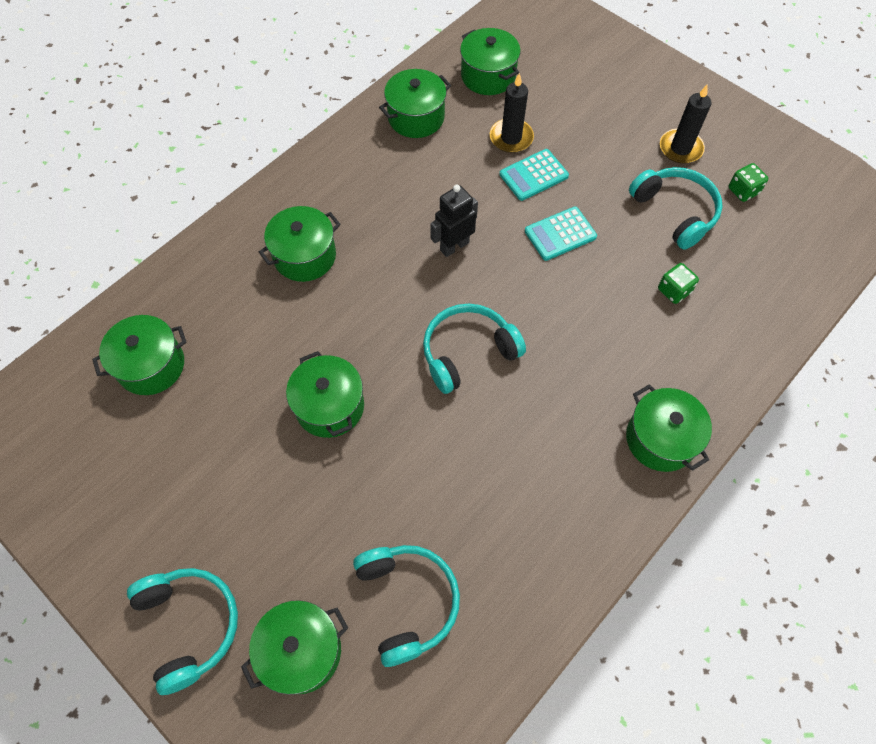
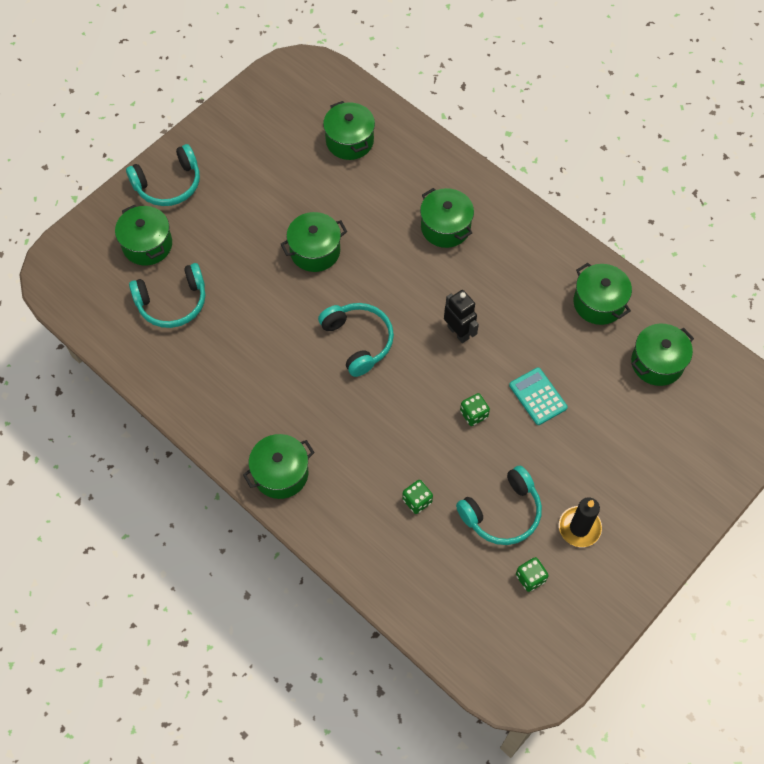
camera: 90 degrees right, 0 degrees up
(511, 138) = (580, 380): black candle -> none
(560, 234) = (474, 414): turquoise calculator -> green dice

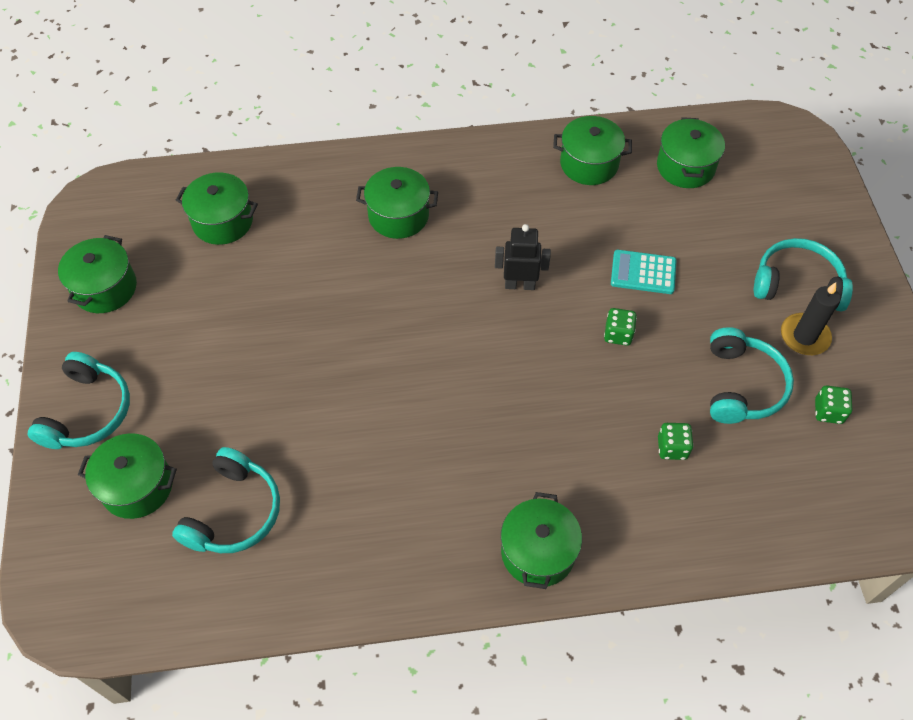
camera: 50 degrees left, 5 degrees down
(315, 251) = (312, 336): green pot -> green pot (105, 288)
(358, 341) = (450, 371): turquoise headphones -> turquoise headphones (797, 284)

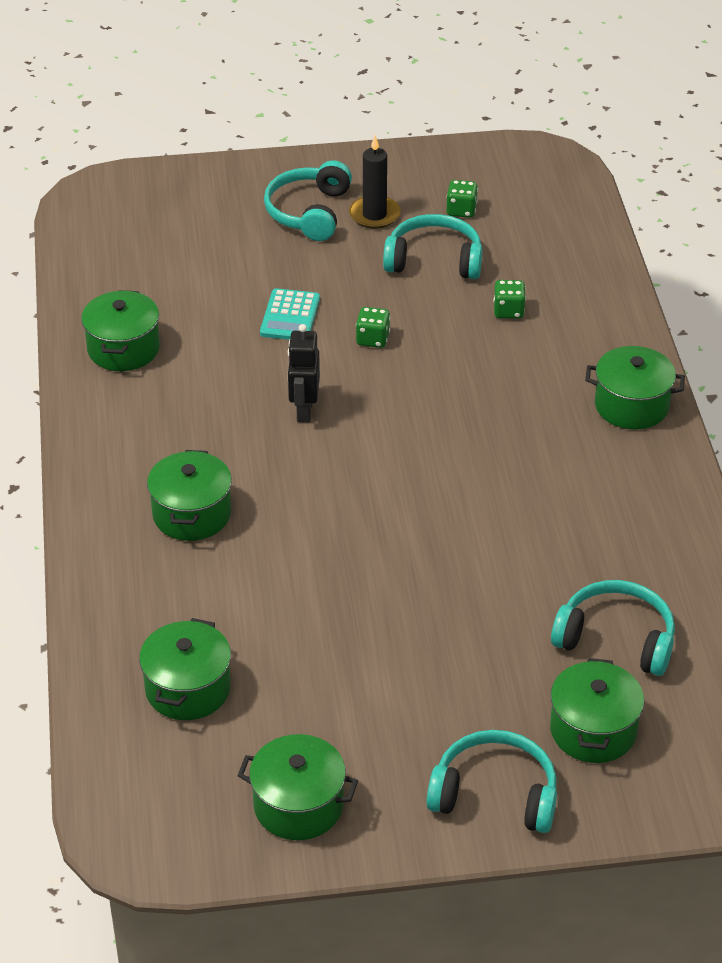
camera: 90 degrees left, 15 degrees down
(685, 167) = (137, 274): green pot -> none

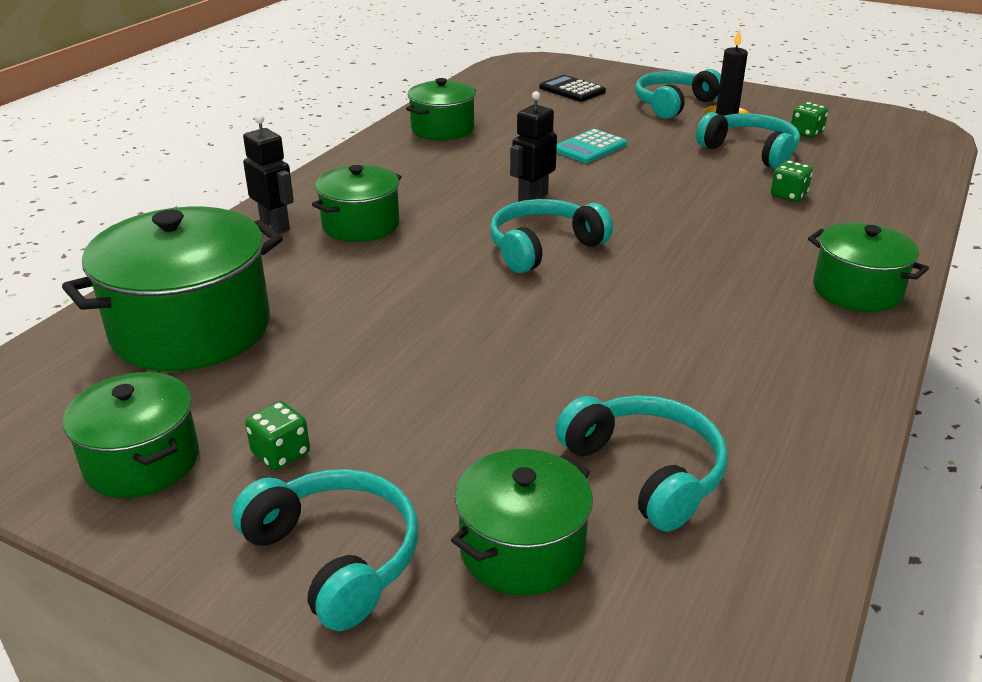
camera: 35 degrees right, 10 degrees down
(117, 551) = (275, 225): none -> black robot
(188, 689) = (191, 329): green pot -> green pot, size x1.69
(189, 227) = (572, 90): none -> black calculator
(369, 468) = (543, 247): none -> turquoise headphones
(372, 339) = (643, 177): green dice -> green dice (281, 453)

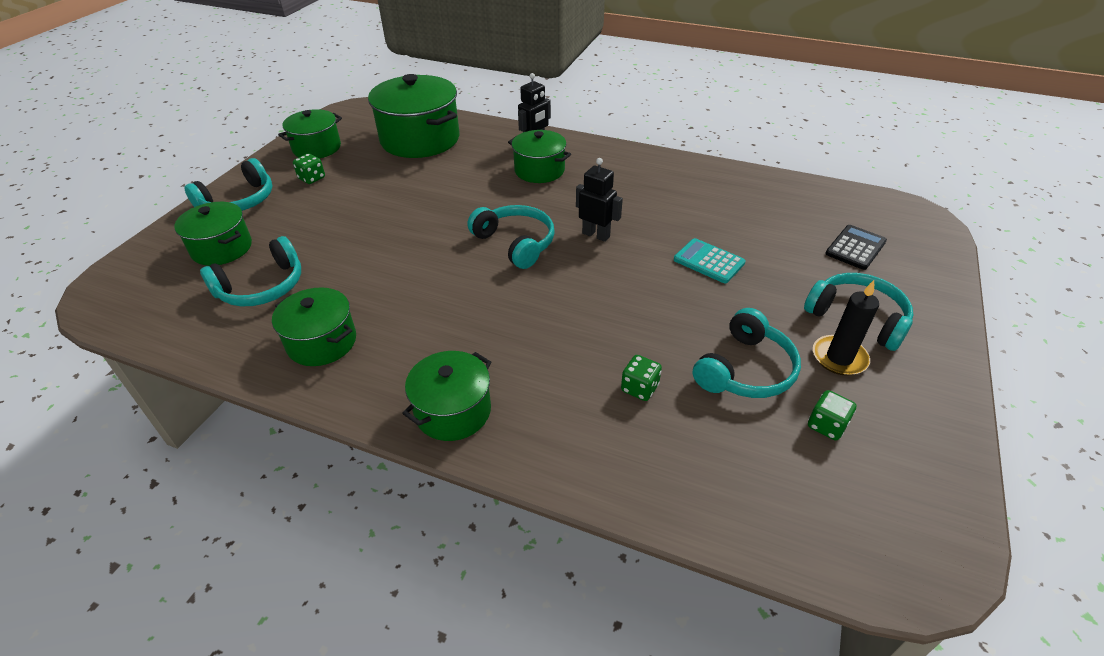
camera: 85 degrees right, 10 degrees up
(442, 129) = (714, 185): green pot -> green pot (322, 342)

